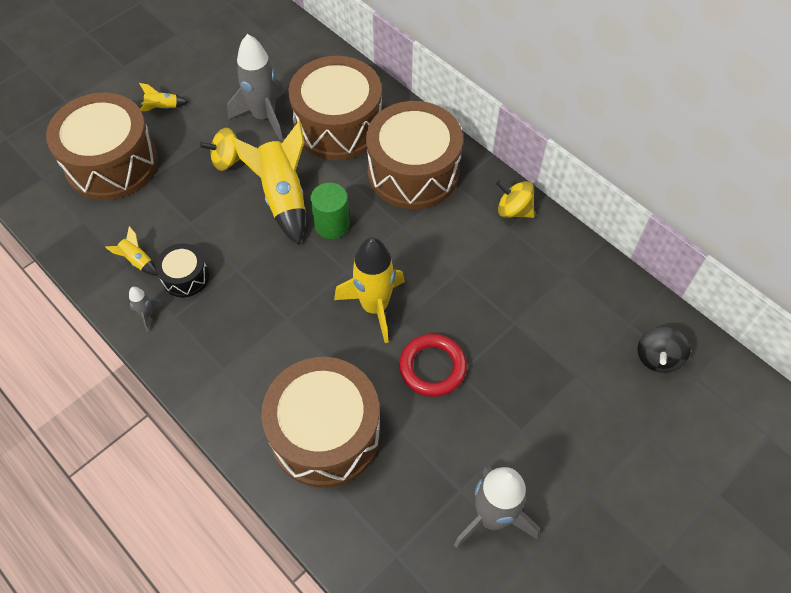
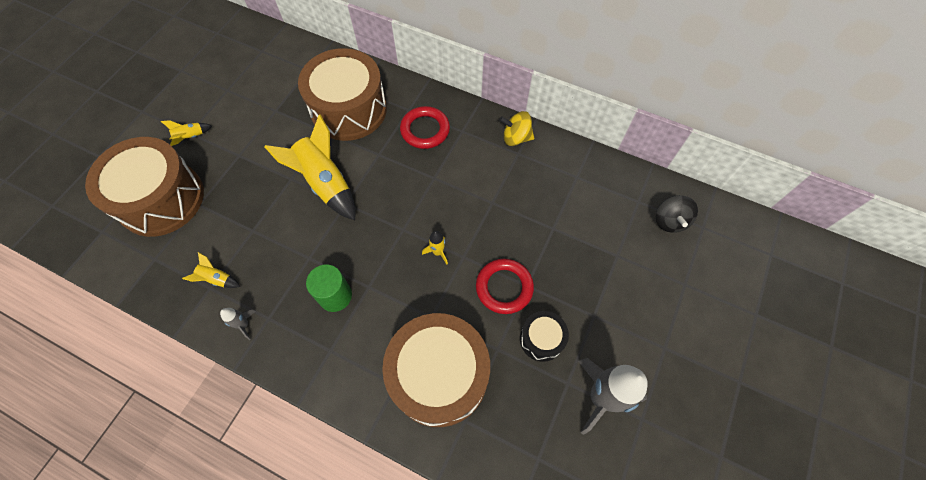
camera: 20 degrees left, 5 degrees up
(185, 277) = (266, 279): black drum -> black drum (541, 339)
(227, 160) = (265, 166): yellow spinning top -> none
(264, 117) = (283, 120): grey rocket -> none
(332, 224) = (375, 194): green cylinder -> green cylinder (335, 296)
(374, 307) = (437, 252): yellow rocket -> yellow rocket, size x0.45
(413, 171) = (425, 130): brown drum -> red ring

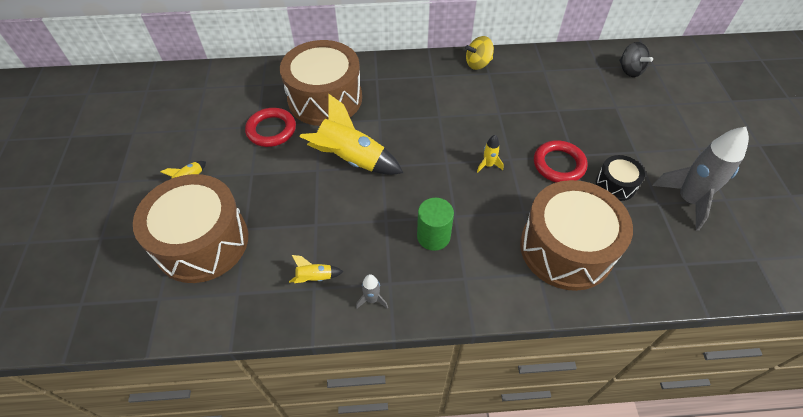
camera: 30 degrees left, 10 degrees down
(425, 130) = (403, 87): red ring -> red ring (271, 130)

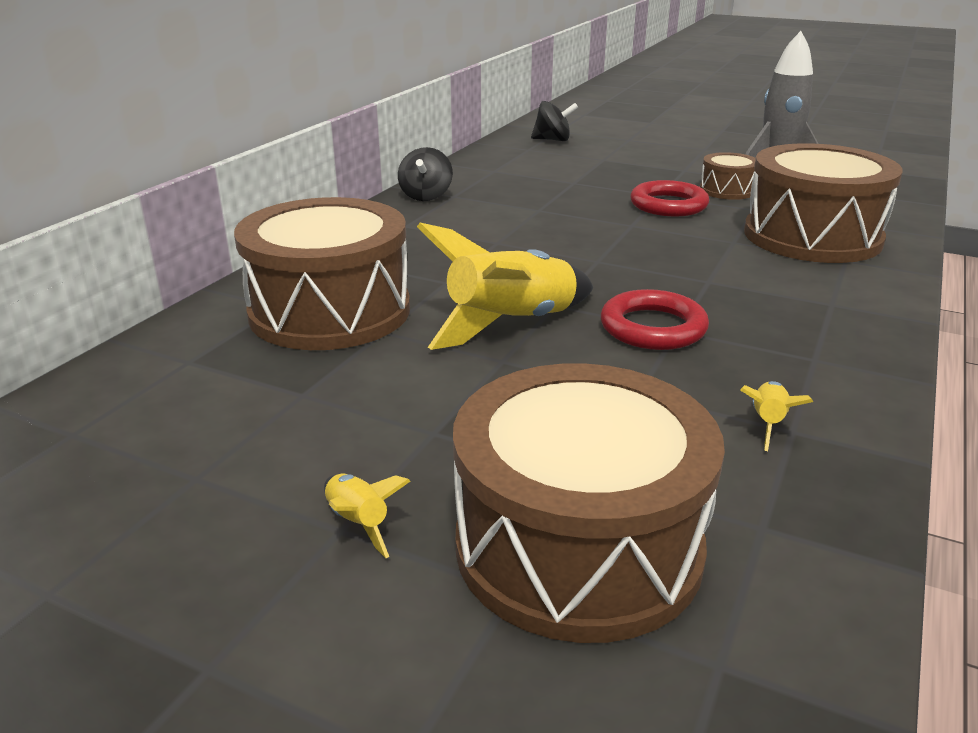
camera: 60 degrees left, 25 degrees down
(271, 130) = (337, 381): red ring -> red ring (653, 328)
(372, 299) = (843, 381): grey rocket -> none
(433, 236) = (738, 304): green cylinder -> none
(478, 64) = (426, 196): yellow spinning top -> black spinning top
(488, 165) = (630, 238): yellow rocket -> none
(615, 184) = (727, 190): black drum -> brown drum

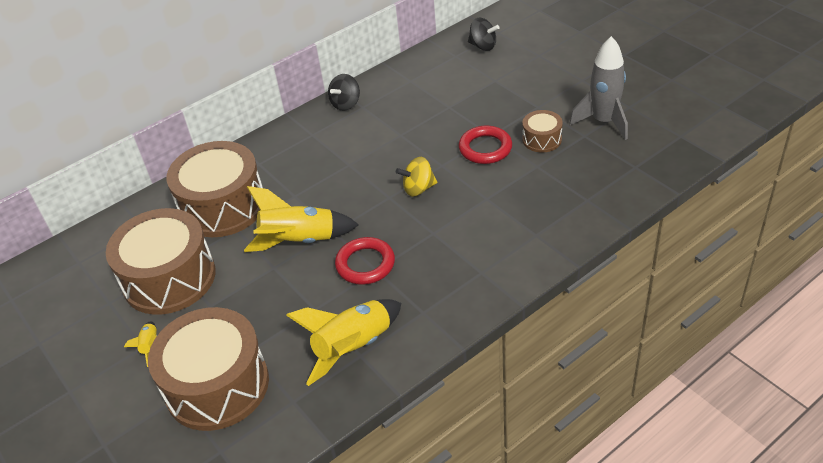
camera: 30 degrees right, 15 degrees up
(629, 247) = (418, 189): none -> yellow spinning top
(767, 423) = (354, 347): yellow rocket -> yellow rocket, size x2.25
(812, 236) = (542, 206): brown drum -> brown drum (169, 278)

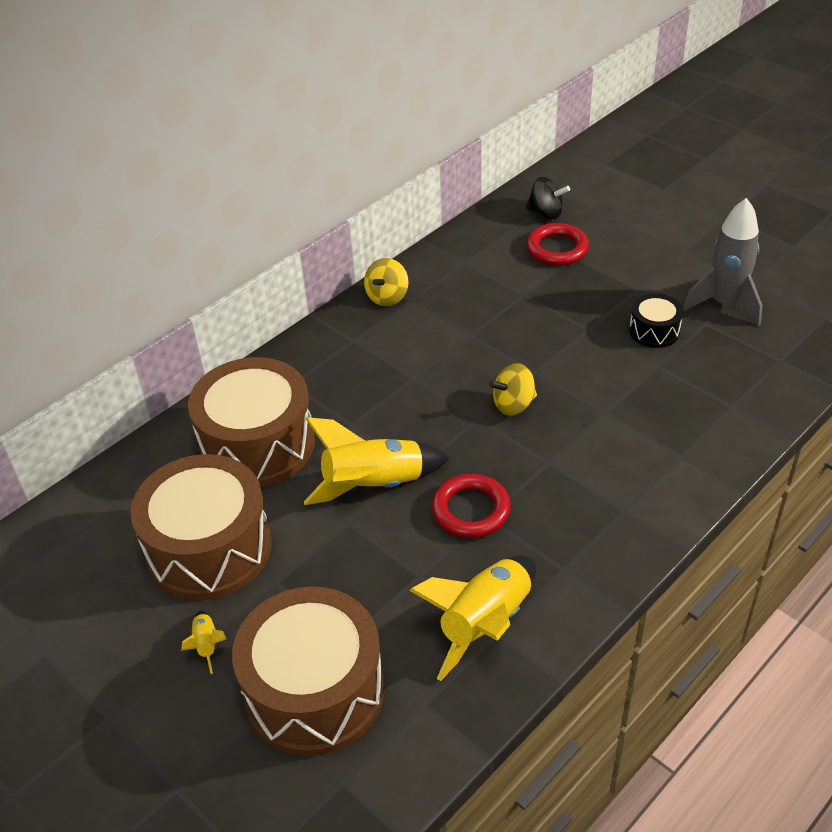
camera: 10 degrees left, 0 degrees up
(346, 104) = (387, 297): black spinning top -> yellow spinning top
(485, 148) = (585, 346): red ring -> red ring (557, 249)
(542, 139) = (654, 331): brown drum -> black drum

